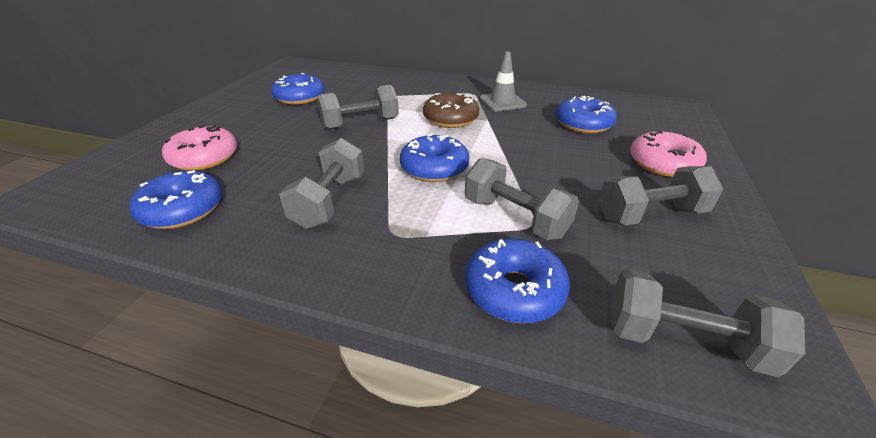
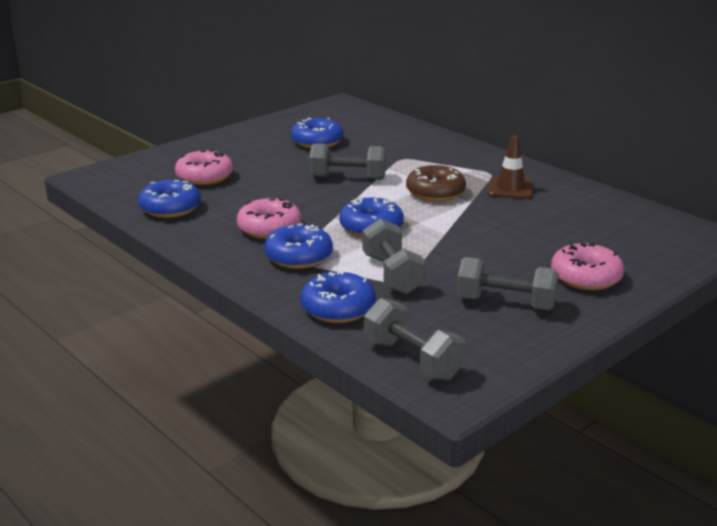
camera: 30 degrees right, 10 degrees down
(330, 201) = (269, 228): grey dumbbell -> pink donut
(502, 102) = (510, 188): grey traffic cone -> brown traffic cone
(583, 124) = (564, 228): blue donut -> blue donut (298, 257)

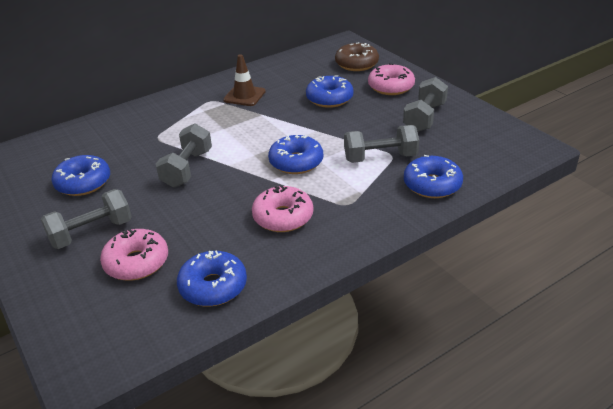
camera: 80 degrees left, 10 degrees up
(298, 257) = (343, 201): blue donut -> blue donut (329, 99)
(412, 359) = (500, 158): grey dumbbell -> grey dumbbell (91, 232)
(435, 192) = (238, 127): brown donut -> brown donut (356, 64)

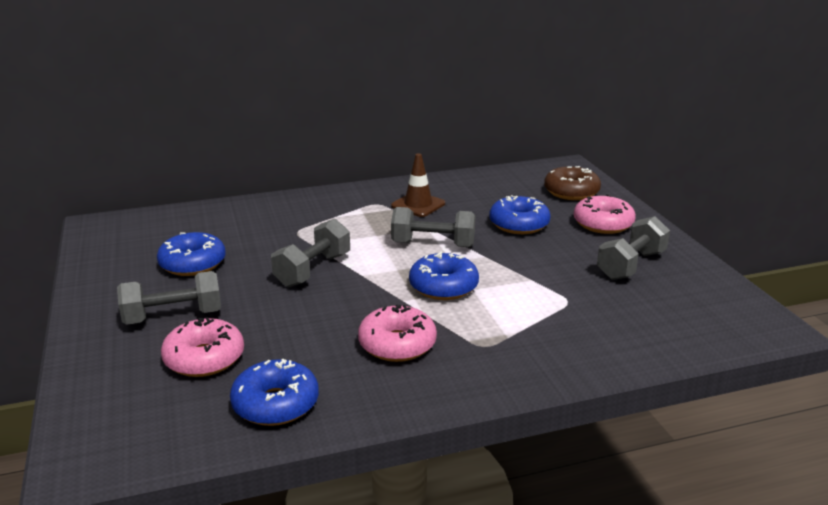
camera: 15 degrees right, 10 degrees down
(380, 158) = (551, 301): grey dumbbell -> grey dumbbell (433, 244)
(432, 185) = (605, 345): blue donut -> none

